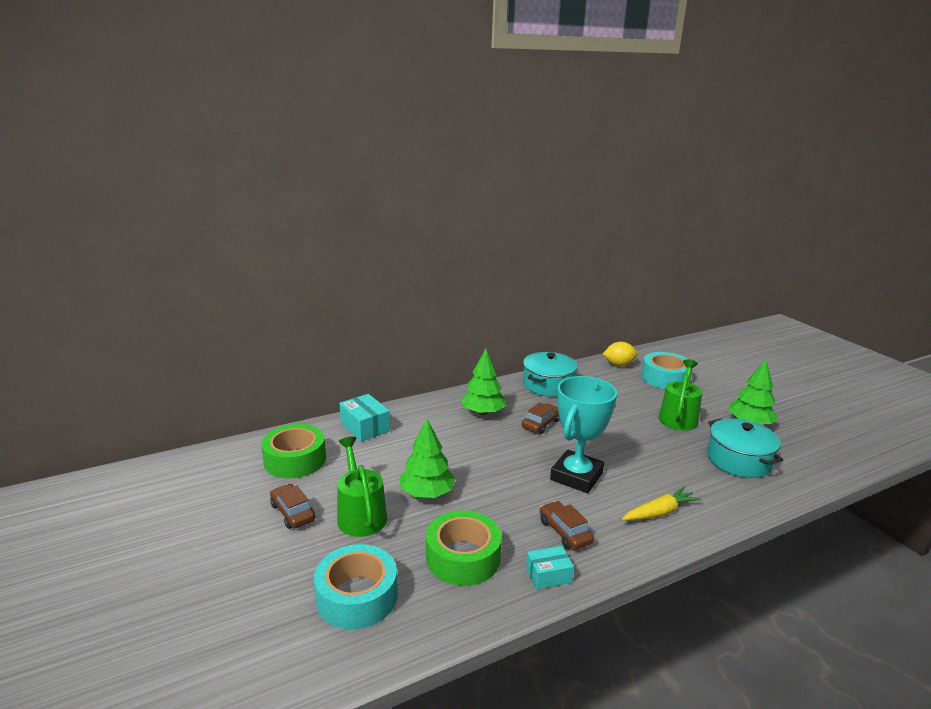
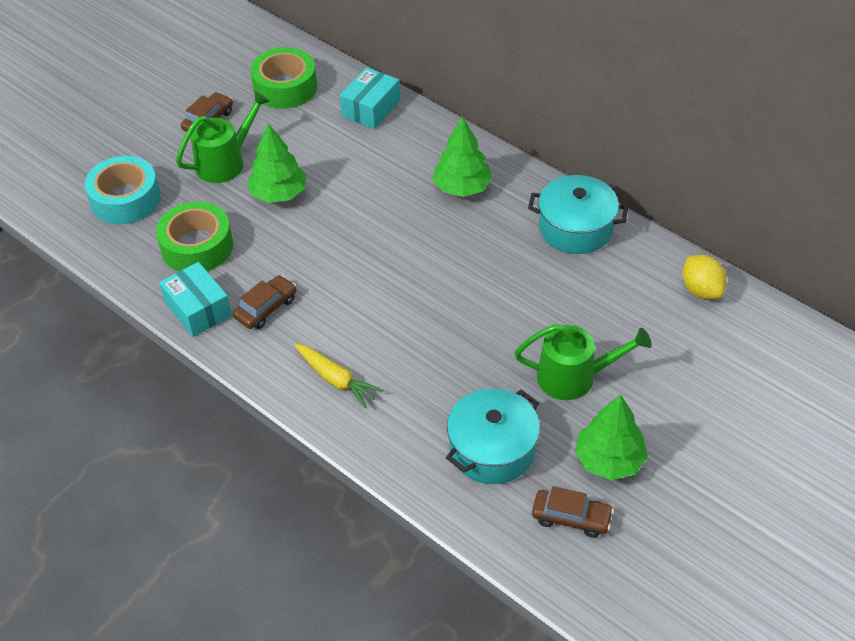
camera: 70 degrees right, 25 degrees up
(541, 424) = (467, 244): brown car -> brown car (571, 518)
(548, 575) = (198, 309): turquoise box -> turquoise box, size x1.53
(576, 476) = (369, 298): turquoise trophy -> none
(665, 378) = (693, 350): turquoise tape -> none

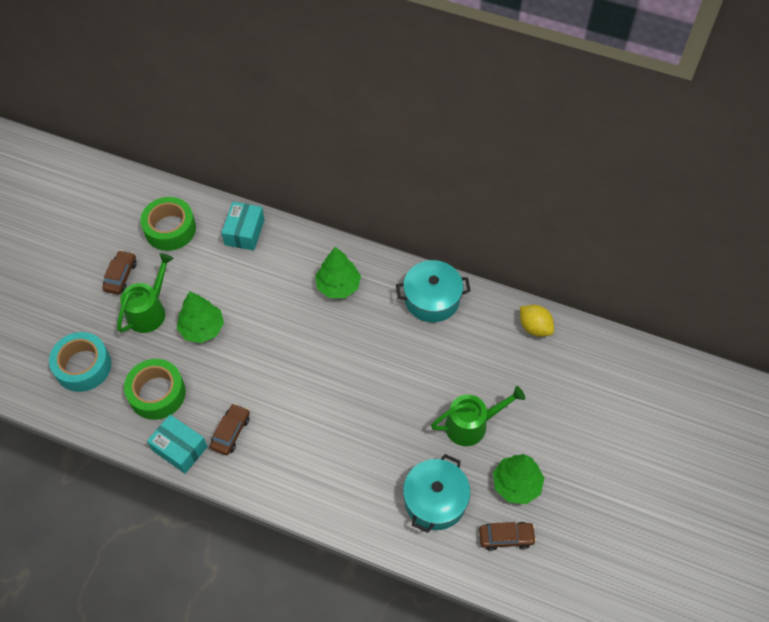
camera: 20 degrees left, 10 degrees up
(336, 379) = (305, 477): yellow carrot -> none

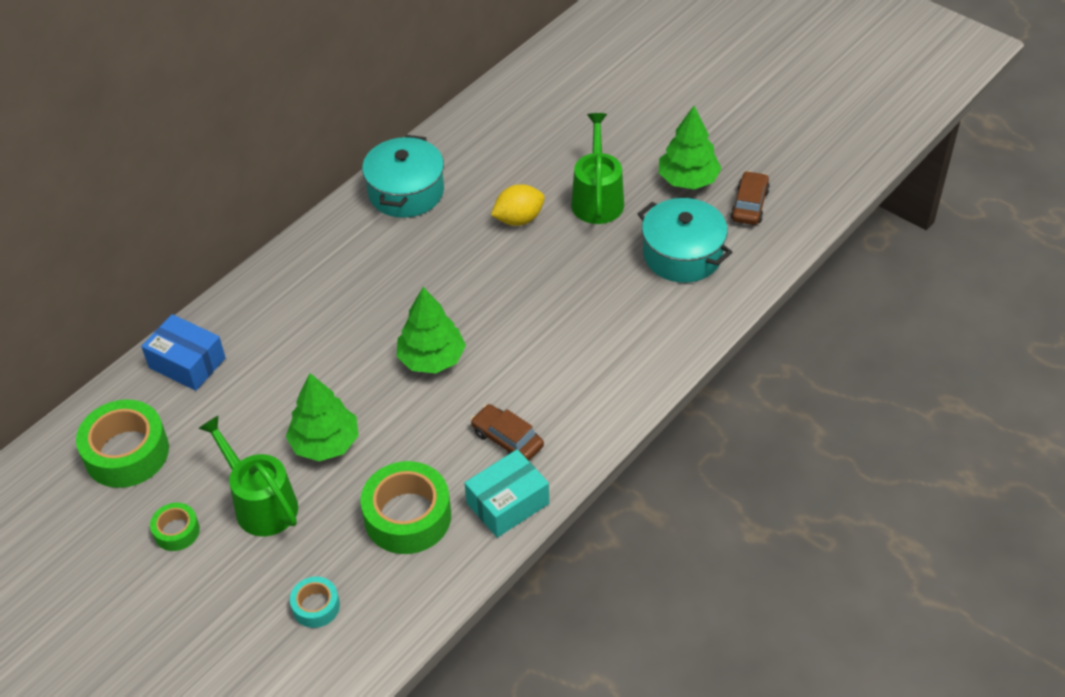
camera: 70 degrees left, 10 degrees down
(83, 366) = (316, 606): turquoise tape -> turquoise tape, size x0.52
(121, 276) = (176, 531): brown car -> green tape
(244, 232) = (187, 363): turquoise box -> blue box
(338, 286) = (336, 278): green tree -> green tree (432, 359)
(534, 327) = (493, 112): yellow lemon -> yellow lemon (518, 219)

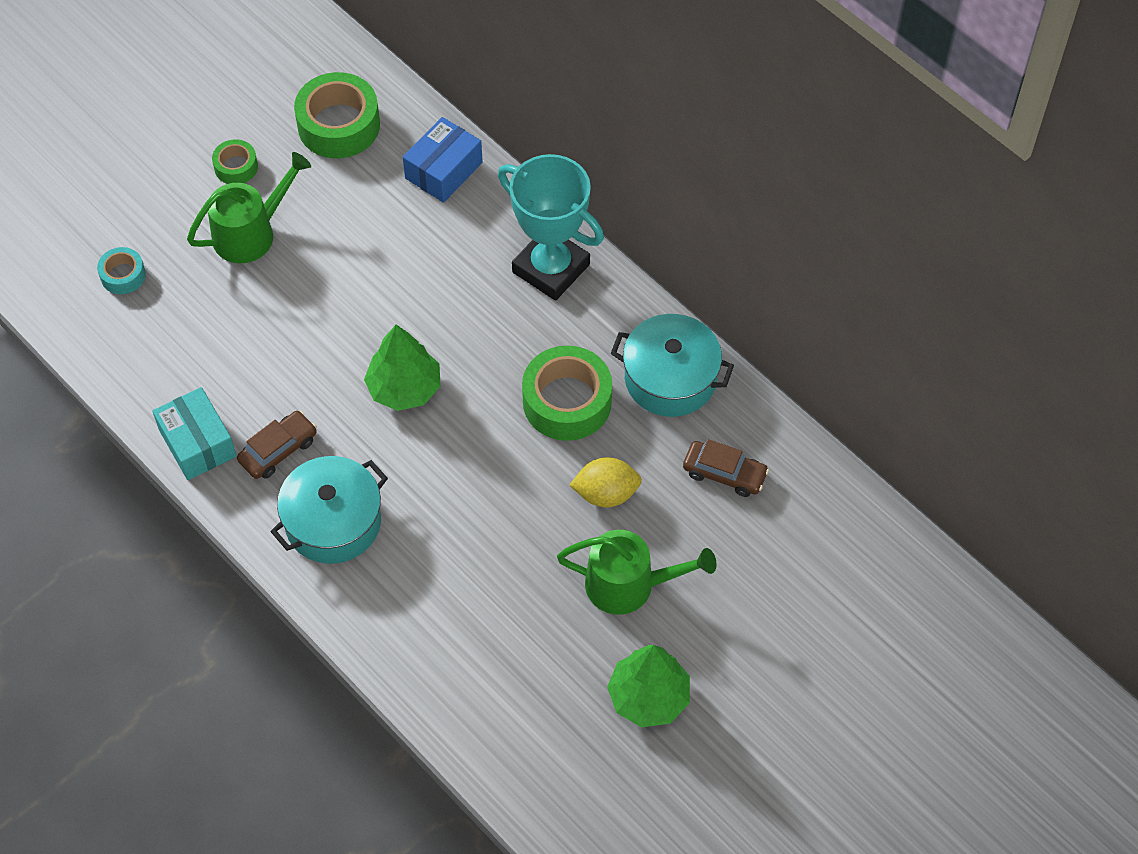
camera: 95 degrees right, 10 degrees up
(298, 275) = (551, 268): none -> turquoise trophy
(325, 443) = (312, 287): green tree -> none
(407, 516) = (204, 354): green tape -> green tape (567, 401)
(518, 219) = (606, 494): yellow lemon -> yellow lemon turned 75 degrees counterclockwise
(682, 254) = (517, 667): turquoise pot -> turquoise pot (333, 522)
(749, 205) = (591, 764): brown car -> brown car (724, 473)

